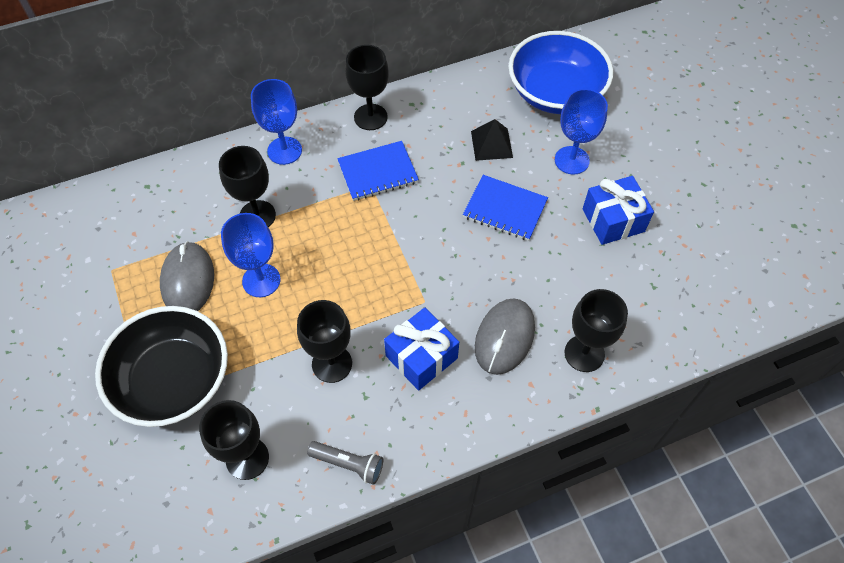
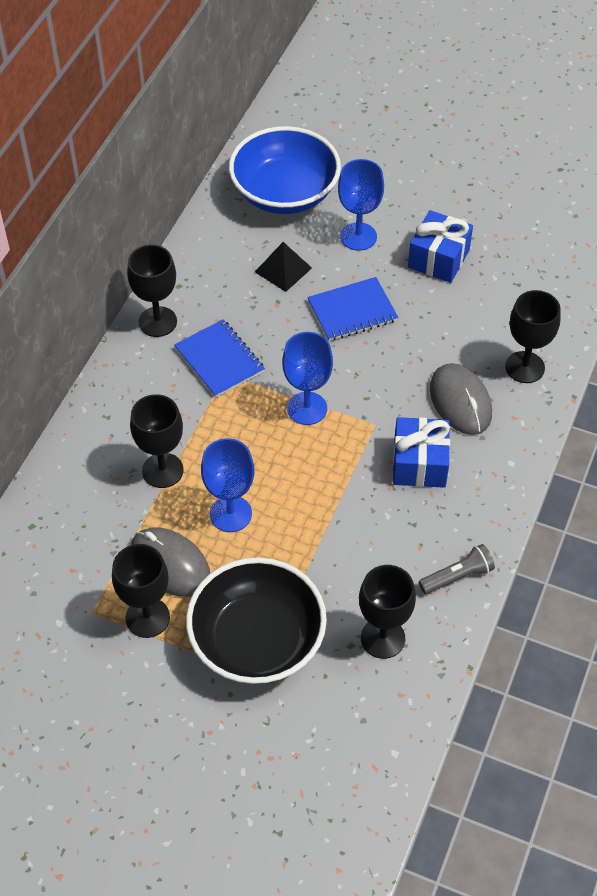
camera: 45 degrees left, 5 degrees down
(284, 150) = (118, 403): blue goblet -> blue goblet (307, 408)
(332, 364) = (362, 524): black goblet -> black goblet (147, 618)
(378, 172) = (219, 360): blue notebook -> blue notebook turned 60 degrees counterclockwise

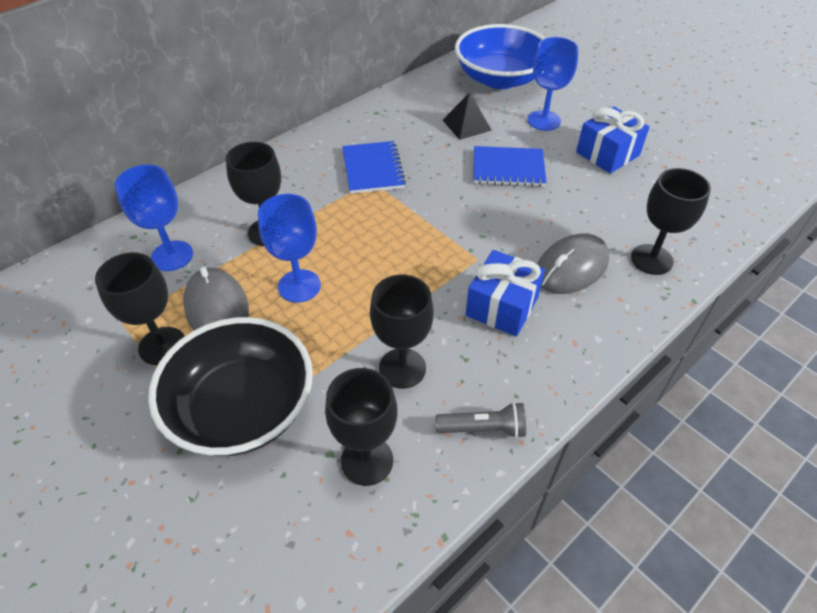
camera: 25 degrees right, 5 degrees down
(157, 322) = (343, 130): black goblet -> black goblet (402, 368)
(307, 408) = (423, 226): blue goblet -> blue goblet (172, 256)
(460, 401) = (571, 267): grey mouse -> grey mouse turned 45 degrees clockwise

